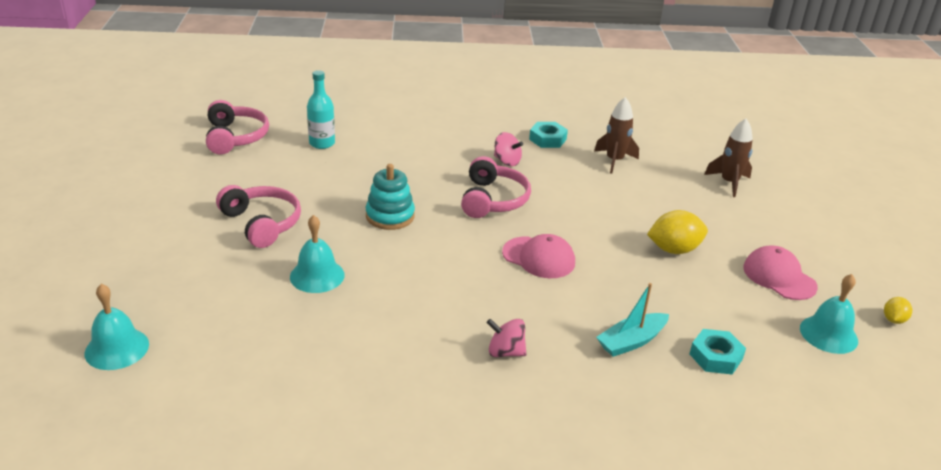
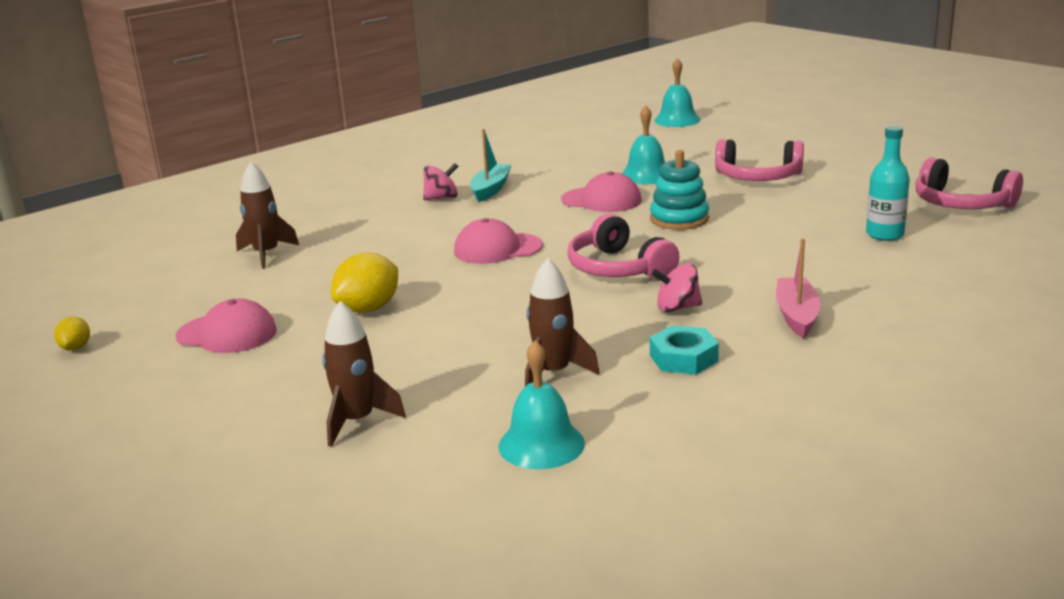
camera: 145 degrees right, 10 degrees down
(398, 266) = (601, 200): none -> pink cap
(464, 131) = (796, 315): none -> pink boat
(631, 341) = (348, 236): turquoise boat -> turquoise boat (491, 189)
(715, 357) = (266, 254): turquoise nut -> brown rocket
(828, 334) = (156, 308): turquoise bell -> turquoise bell (541, 444)

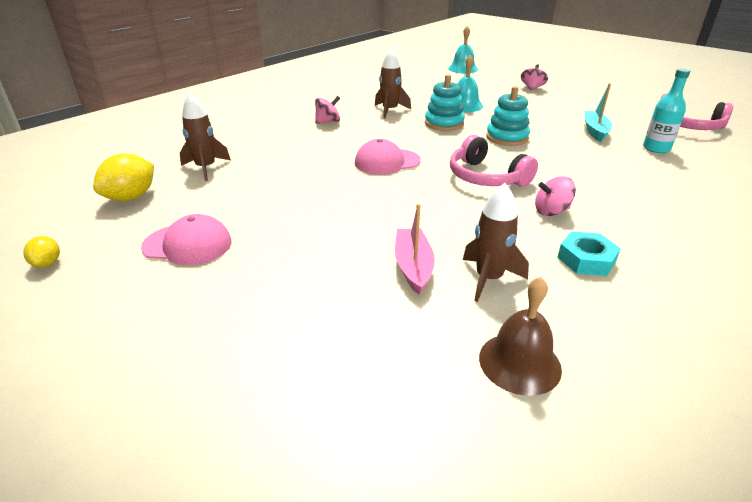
camera: 10 degrees left, 10 degrees up
(357, 421) = (335, 341): brown rocket -> brown rocket (390, 111)
(368, 309) = (305, 217): yellow lemon -> yellow lemon (131, 197)
(491, 189) = (361, 115): turquoise boat -> turquoise boat (595, 131)
(541, 444) = (519, 362): turquoise bell -> brown bell
(601, 200) = (444, 123): pink cap -> turquoise stacking toy
(757, 177) = (540, 107): pink headphones -> none
(765, 149) = (532, 88): none -> pink spinning top
(796, 315) = (645, 217): pink boat -> pink boat (413, 266)

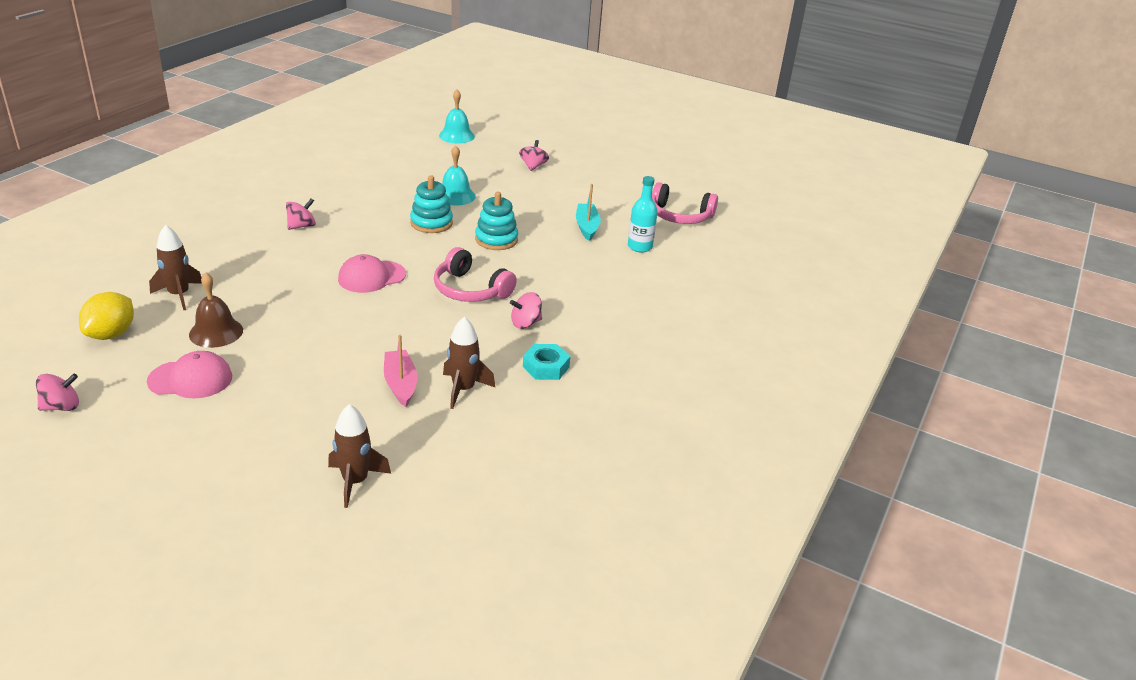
camera: 15 degrees left, 0 degrees up
(47, 263) = (61, 406): yellow lemon -> pink spinning top
(390, 111) = (371, 206): brown rocket -> brown rocket (355, 481)
(519, 362) = (480, 449): brown bell -> brown bell (216, 332)

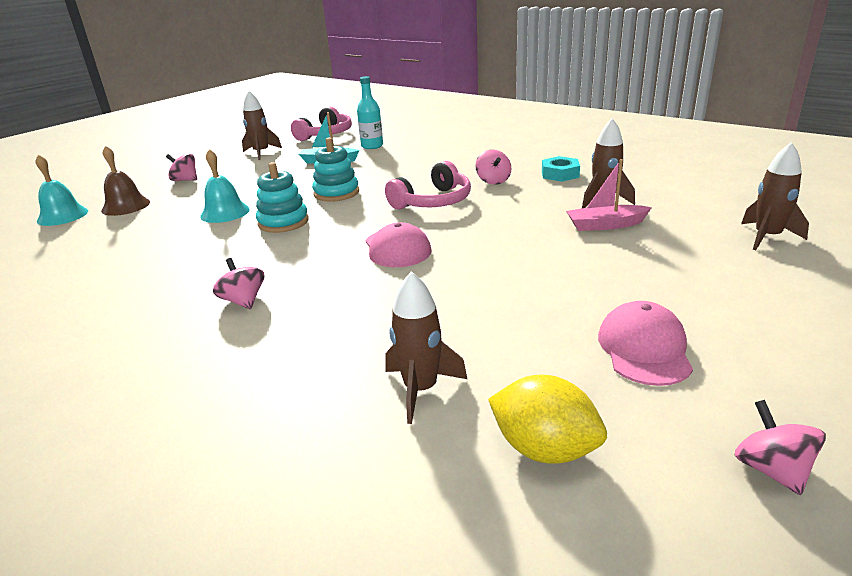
camera: 75 degrees left, 5 degrees down
(216, 332) = (526, 342): brown bell -> brown bell (126, 206)
(612, 189) = (261, 153): none -> brown rocket

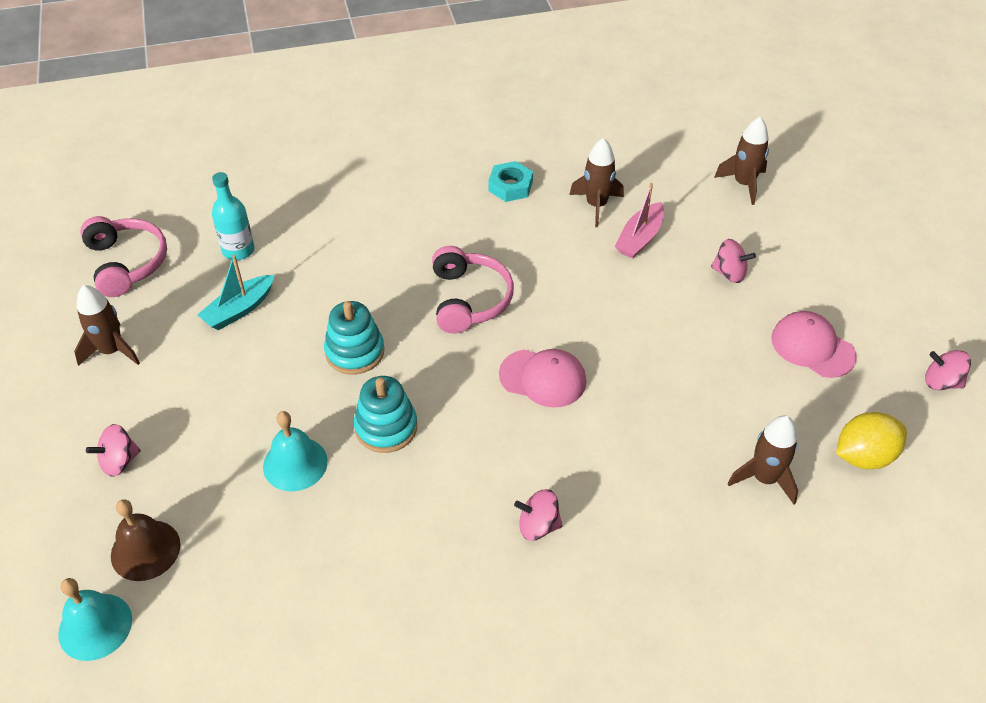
camera: 55 degrees left, 20 degrees up
(493, 181) = (470, 233): pink spinning top -> pink spinning top (729, 273)

